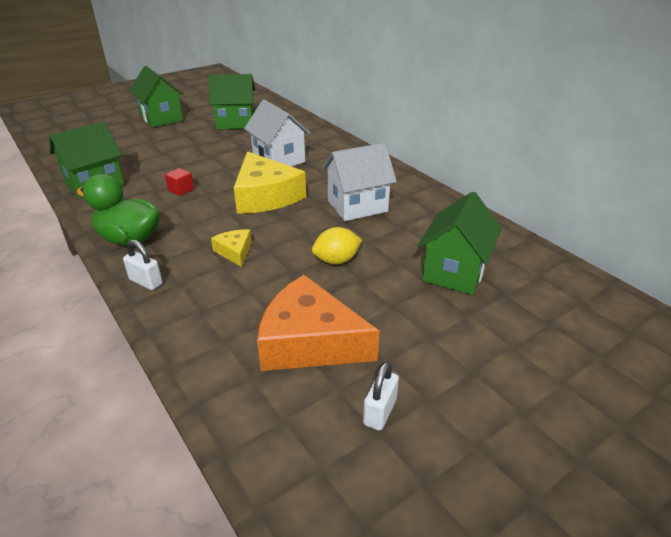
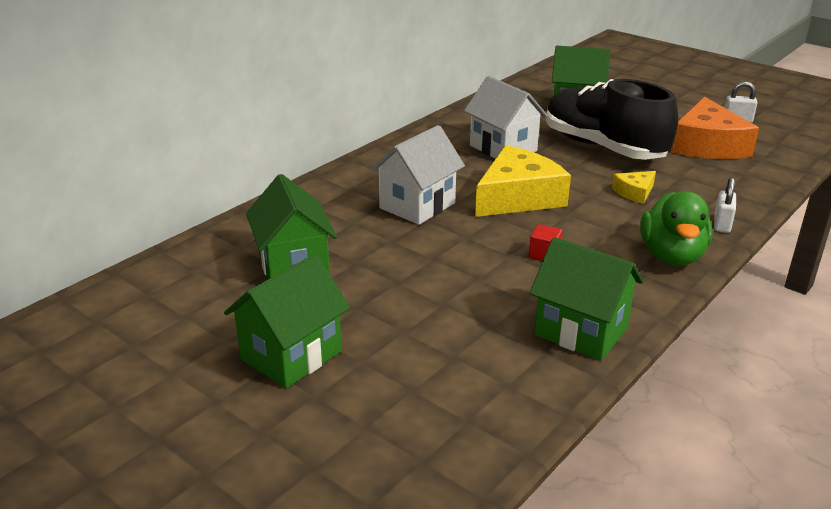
camera: 105 degrees left, 5 degrees down
(336, 260) = (603, 147): yellow lemon -> black shoe

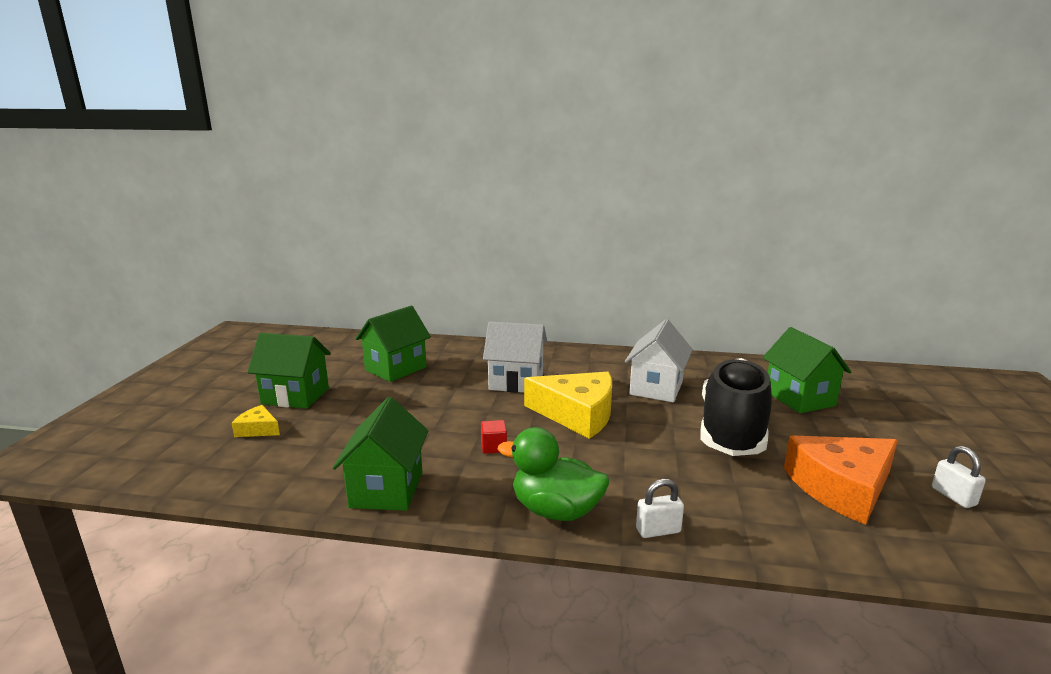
camera: 60 degrees right, 10 degrees down
(634, 192) = (660, 465): yellow cheese -> yellow cheese (258, 429)
(671, 256) = (555, 511): green duck -> green duck turned 45 degrees clockwise

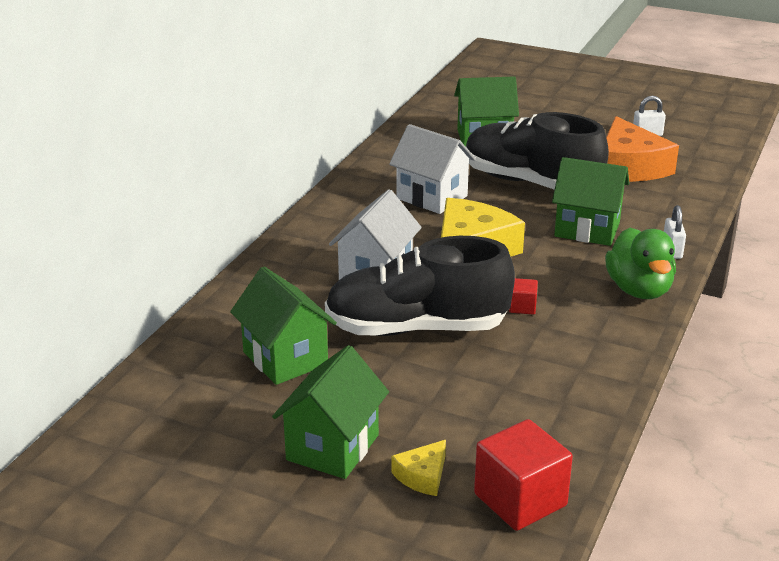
camera: 75 degrees left, 10 degrees up
(219, 470) = (520, 500): none -> red cube
(386, 489) = (587, 377): green house -> green house (587, 229)
(445, 406) = (416, 328): none -> black shoe
(555, 511) = (639, 290): green duck -> green duck turned 45 degrees counterclockwise

